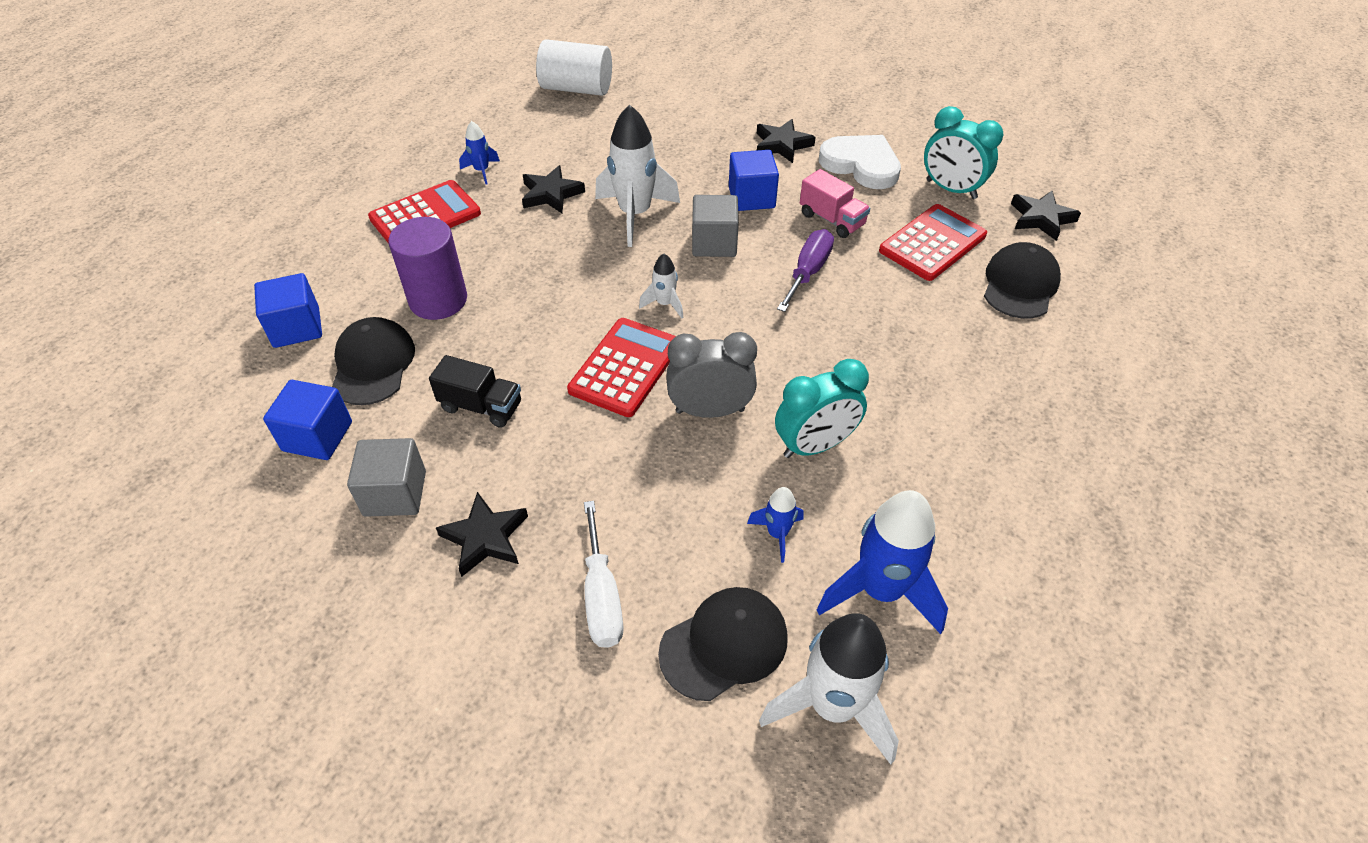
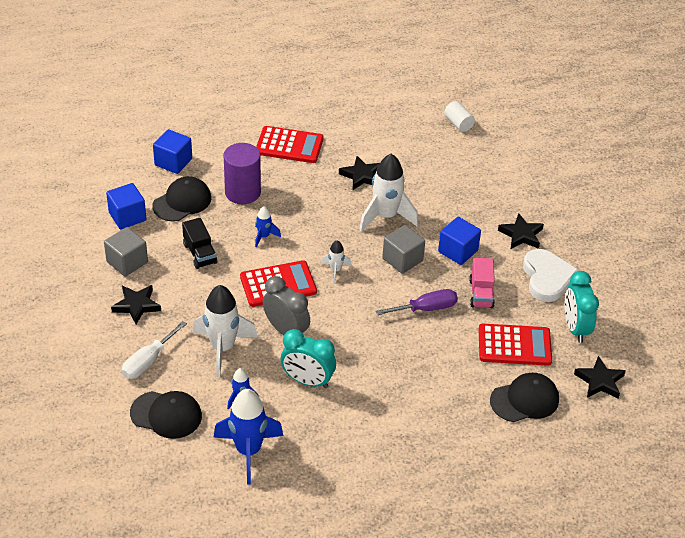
camera: 45 degrees right, 5 degrees down
(482, 171) = (345, 139): blue rocket -> blue rocket (264, 236)
(576, 88) = (458, 123): white cylinder -> white cylinder, size x0.57
(832, 706) = (173, 467): white rocket -> white rocket (222, 348)

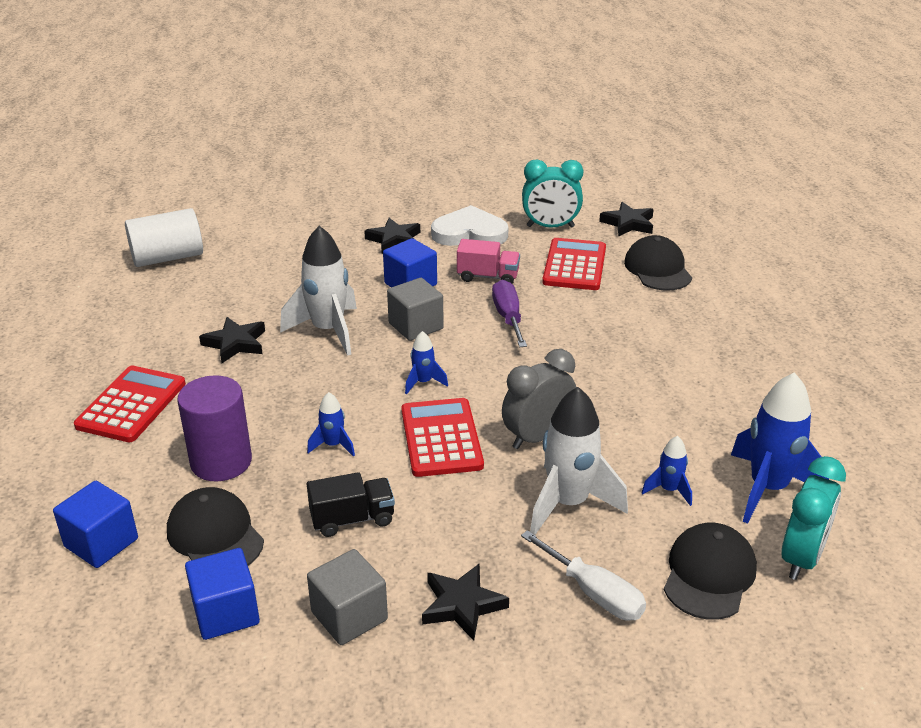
camera: 80 degrees left, 10 degrees down
(307, 381) = (634, 424): turquoise clock -> turquoise clock (802, 558)
(335, 270) = (423, 382): white rocket -> blue rocket
(458, 123) = (167, 258): white cylinder -> white cylinder, size x1.76

